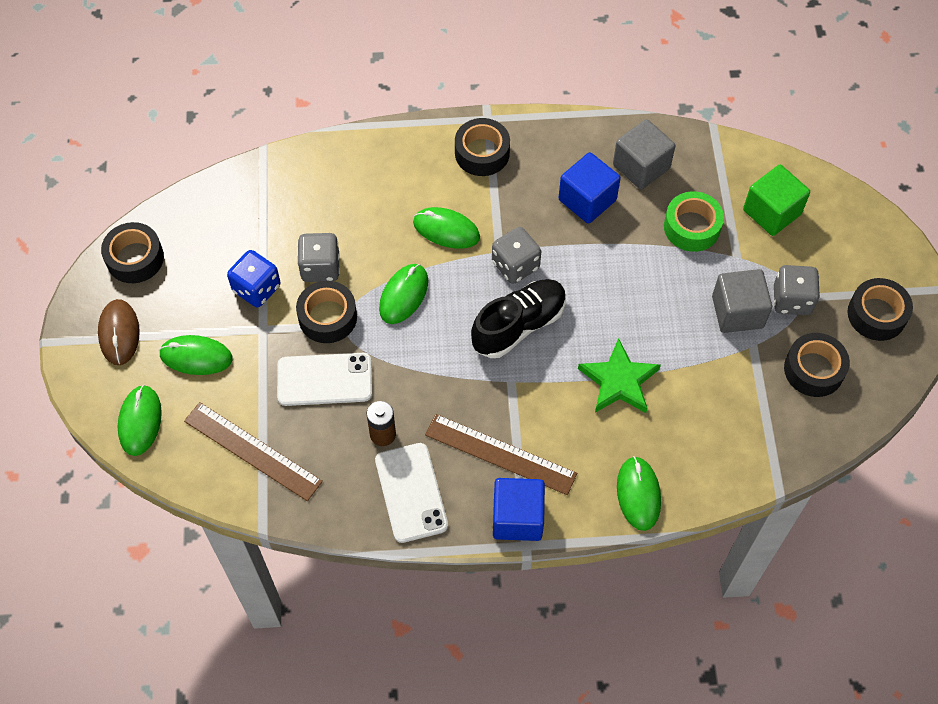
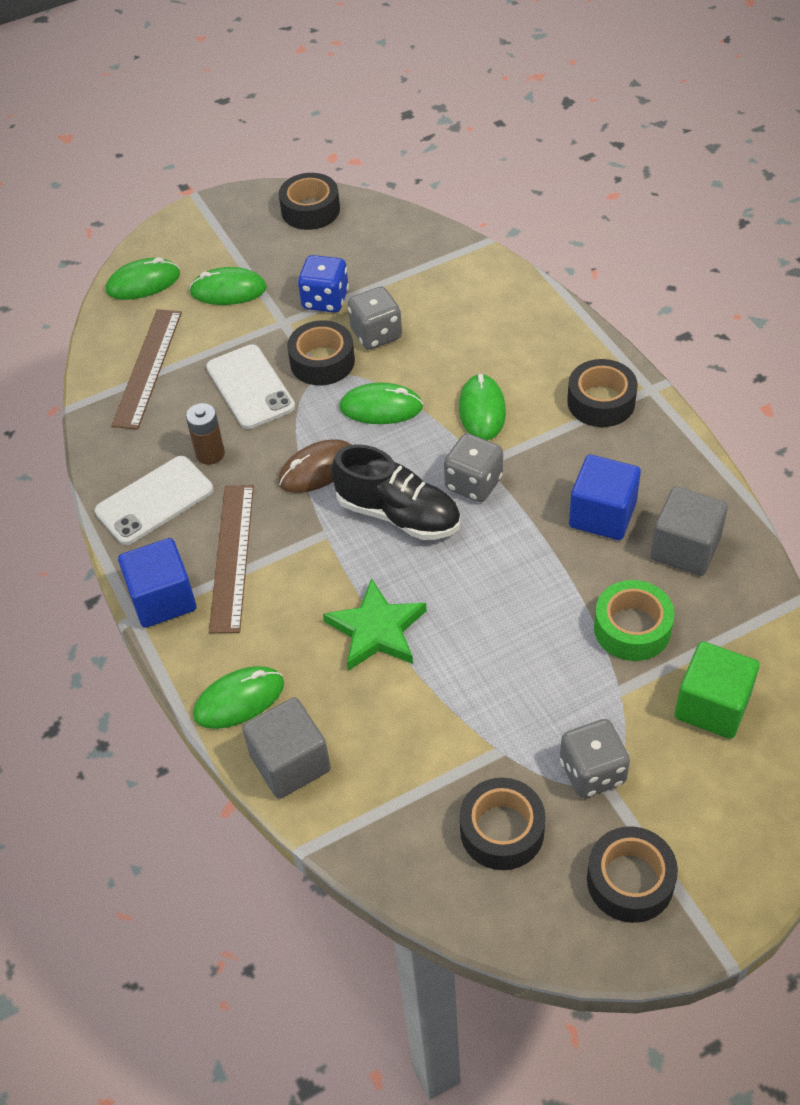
camera: 70 degrees right, 10 degrees down
(119, 333) = (226, 233): brown mouse -> brown mouse (317, 469)
(196, 357) = (228, 290): green mouse -> green mouse turned 75 degrees counterclockwise
(737, 312) = (538, 717): grey cube -> grey cube (290, 763)

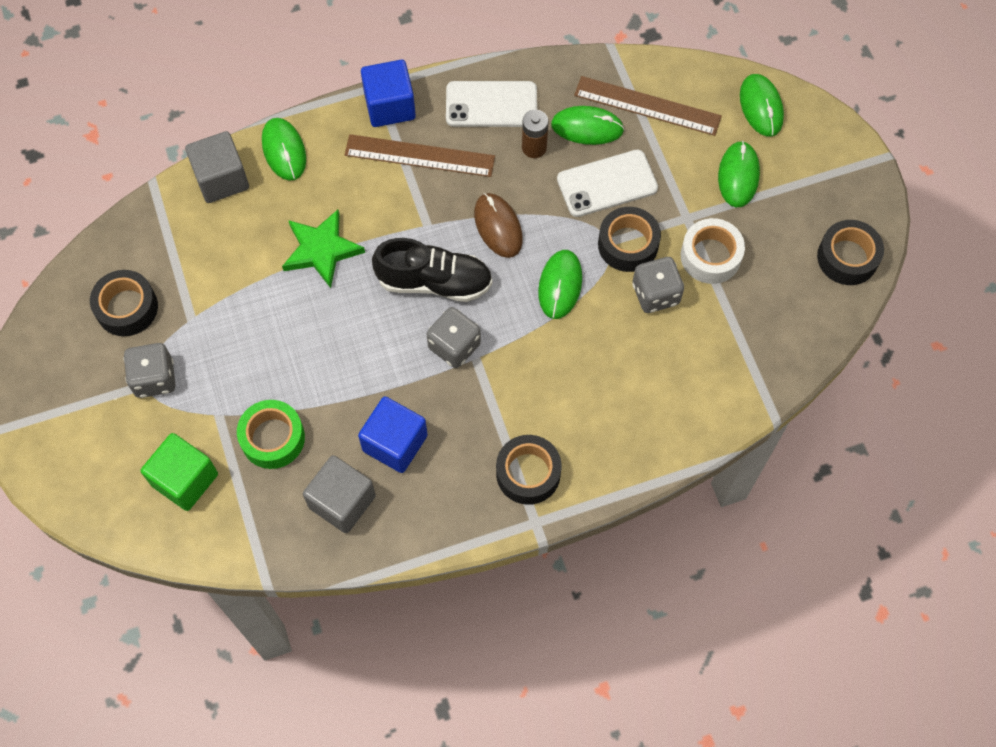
camera: 95 degrees right, 15 degrees up
(154, 501) = (491, 104): white phone -> white phone turned 60 degrees counterclockwise
(325, 300) = (710, 256): blue dice -> white tape
(398, 514) = (434, 282): black shoe -> black shoe turned 120 degrees counterclockwise
(482, 410) = (539, 368): green mouse -> green mouse (587, 127)
(630, 881) = (63, 384): black tape -> none

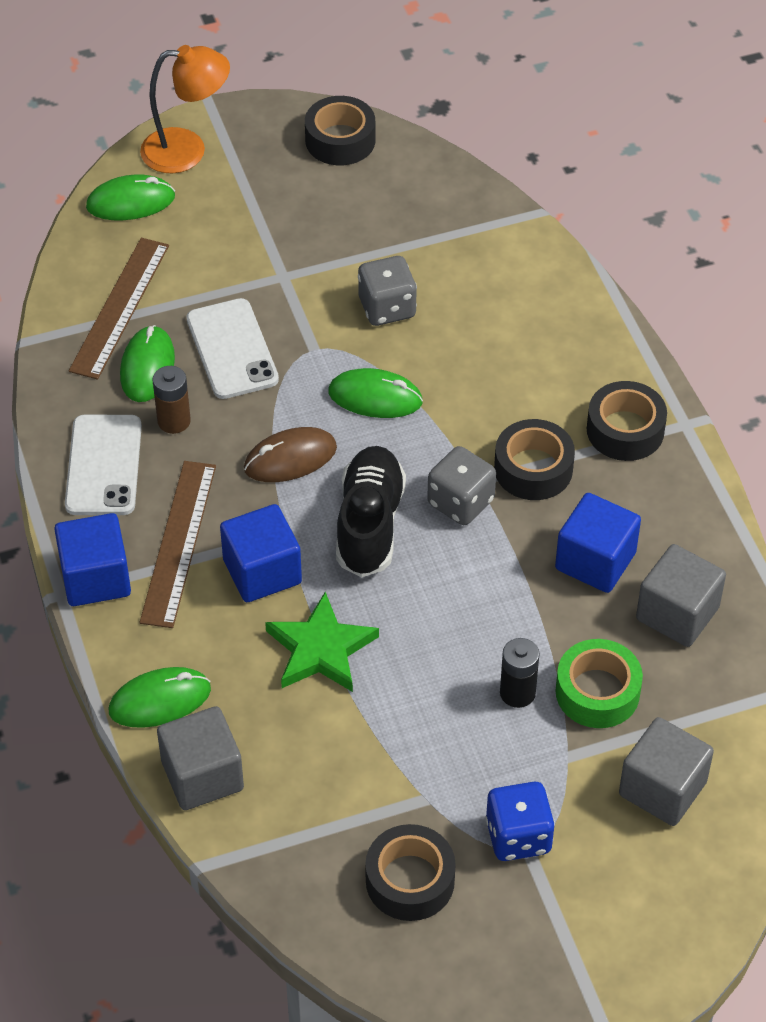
camera: 90 degrees left, 15 degrees down
(154, 378) = (518, 836): grey dice -> blue dice
(185, 479) = (662, 788): green cube -> grey cube
(275, 382) = (517, 693): none -> black battery
(392, 210) = (262, 571): none -> blue cube
(628, 244) = (319, 331): black tape -> black tape (533, 469)
(710, 256) = (336, 256): white tape -> none
(738, 176) = (227, 227): green mouse -> none
(823, 144) = (187, 150): none -> orange lamp

